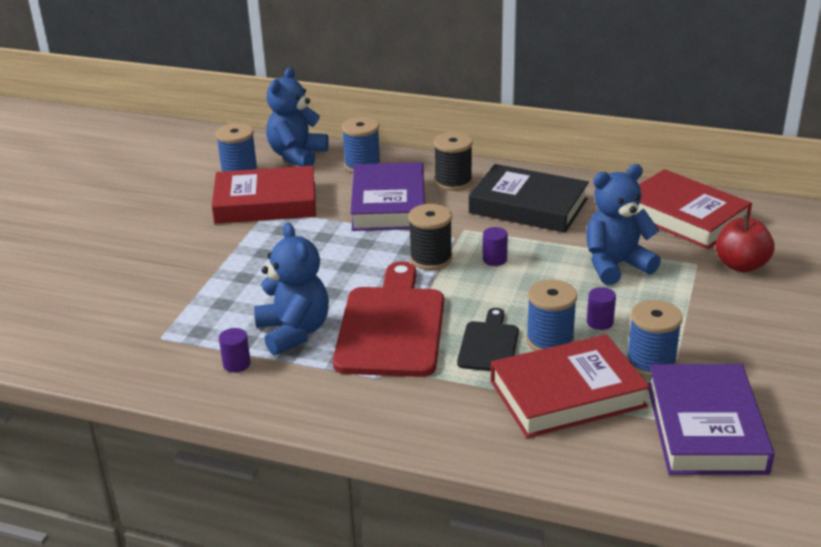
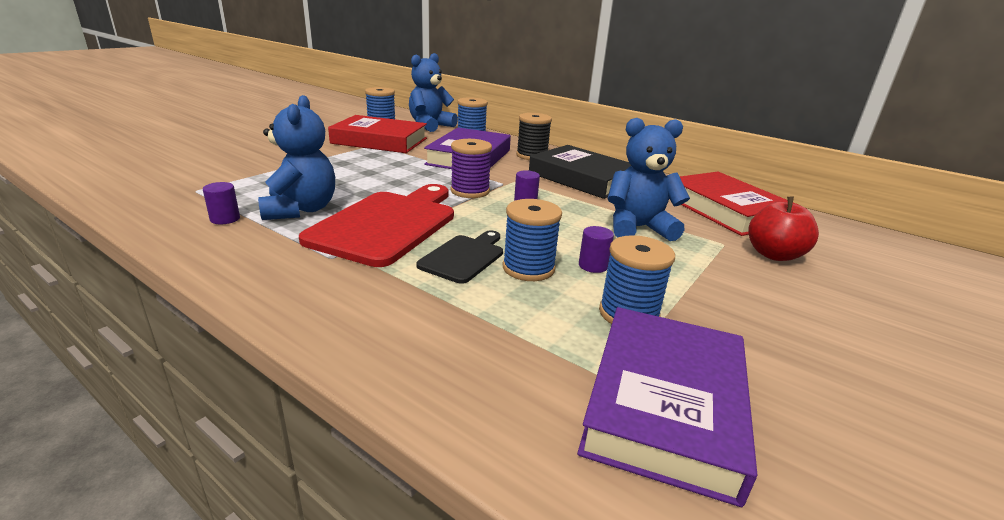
camera: 15 degrees right, 5 degrees down
(431, 259) = (470, 191): black spool -> purple spool
(567, 394) = (509, 319): red book -> none

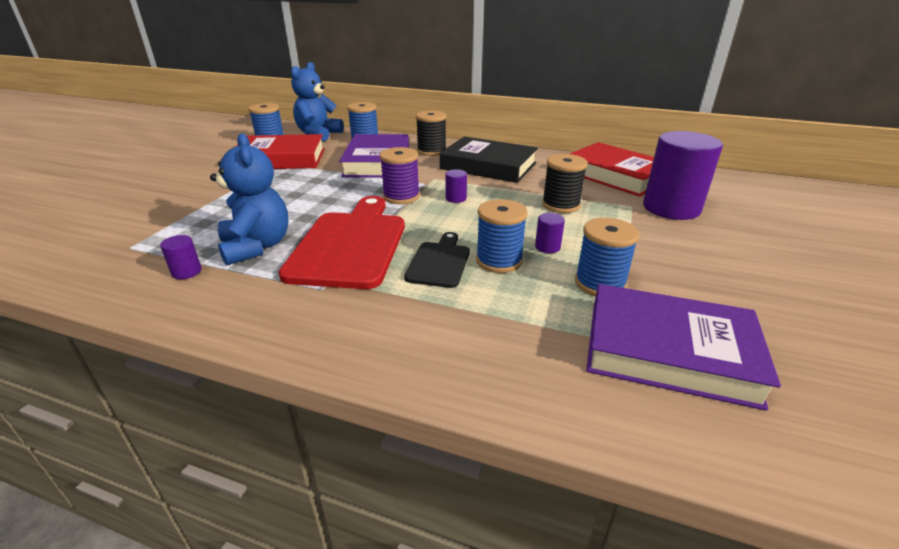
camera: 15 degrees left, 5 degrees up
(638, 228) = (561, 205): blue teddy bear -> black spool
(664, 404) = (669, 351): purple book -> purple book turned 75 degrees counterclockwise
(774, 255) = (671, 208): red apple -> purple cylinder

